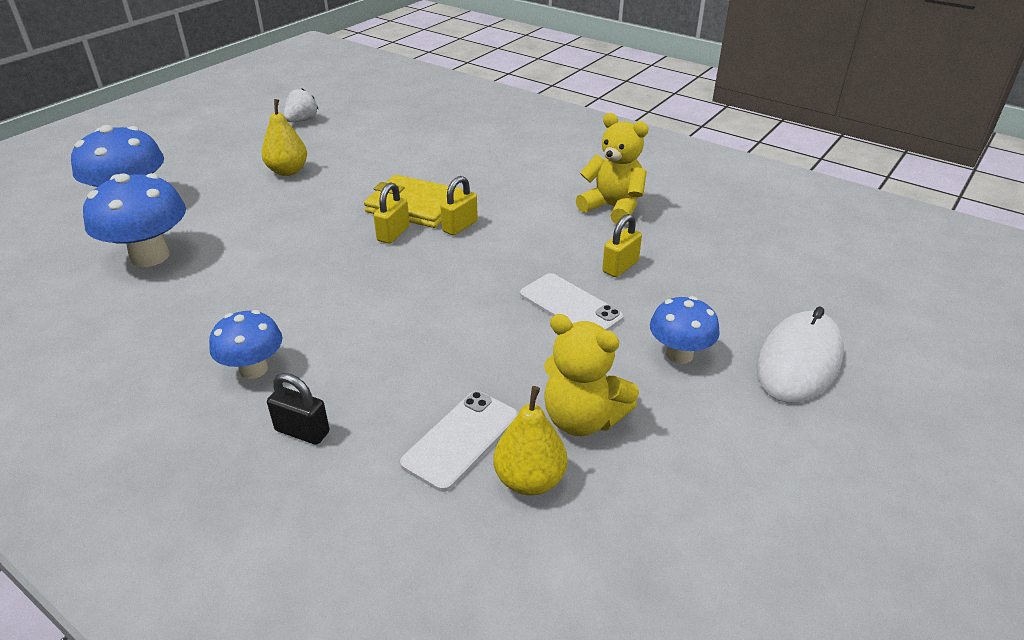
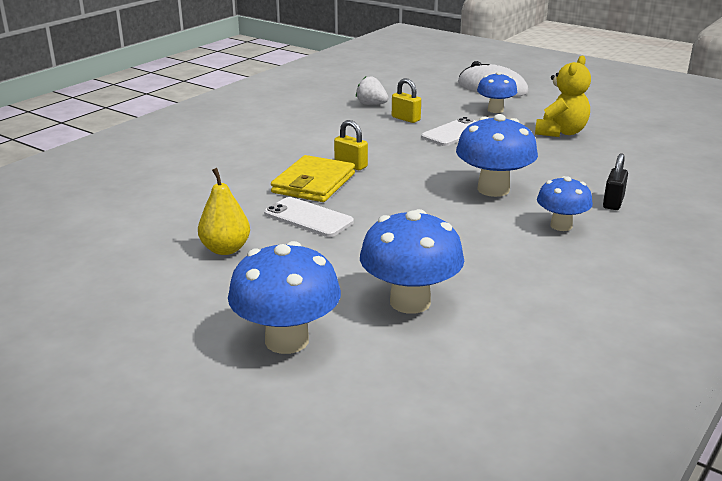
camera: 90 degrees left, 10 degrees down
(302, 120) = (80, 256): white strawberry -> white strawberry (371, 104)
(372, 324) = (493, 189): none -> blue mushroom
(393, 234) = (363, 189): yellow padlock -> none
(461, 439) = (594, 160): white phone -> white phone (308, 218)
(529, 480) = (614, 144): yellow pear -> none
(613, 208) = (325, 118): yellow teddy bear -> none

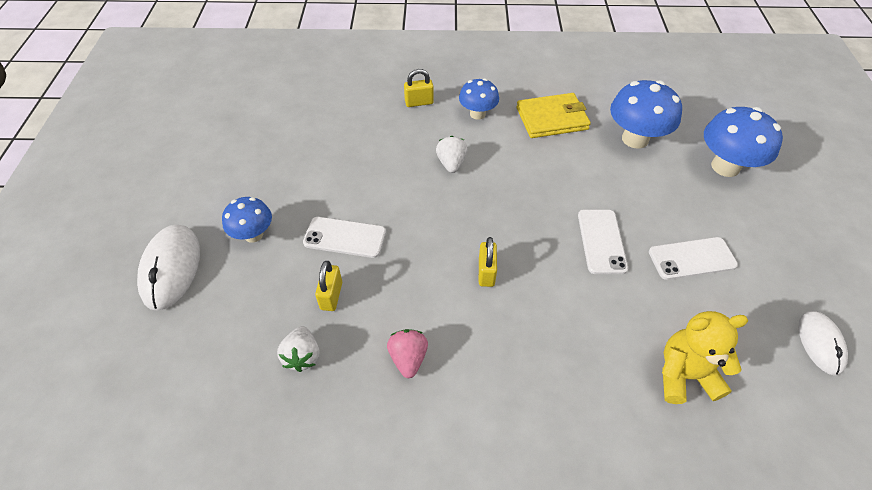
camera: 125 degrees left, 25 degrees up
(68, 261) = (820, 343): none -> white mouse
(225, 249) = (692, 258): yellow pear -> white phone
(313, 183) = (545, 276): yellow wallet -> yellow wallet (552, 118)
(324, 126) = (408, 358): none -> pink strawberry
(493, 189) = (451, 163): blue mushroom -> white strawberry
(561, 132) = (291, 168): yellow teddy bear -> yellow teddy bear (684, 375)
(613, 202) = (419, 102): black padlock -> yellow padlock

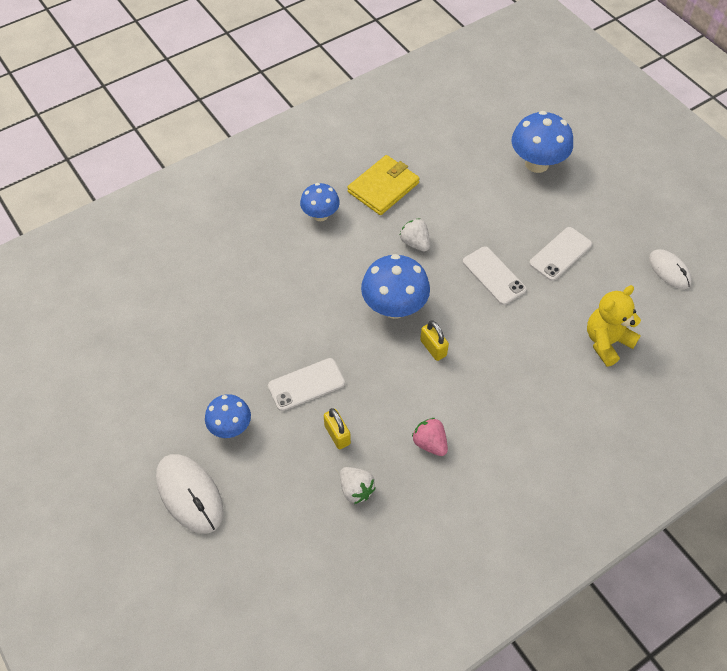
camera: 35 degrees left, 5 degrees up
(419, 102) = (262, 230): yellow padlock -> none
(451, 163) = (336, 273): white strawberry -> white strawberry (415, 243)
(635, 139) = (459, 173): blue mushroom -> blue mushroom (394, 307)

